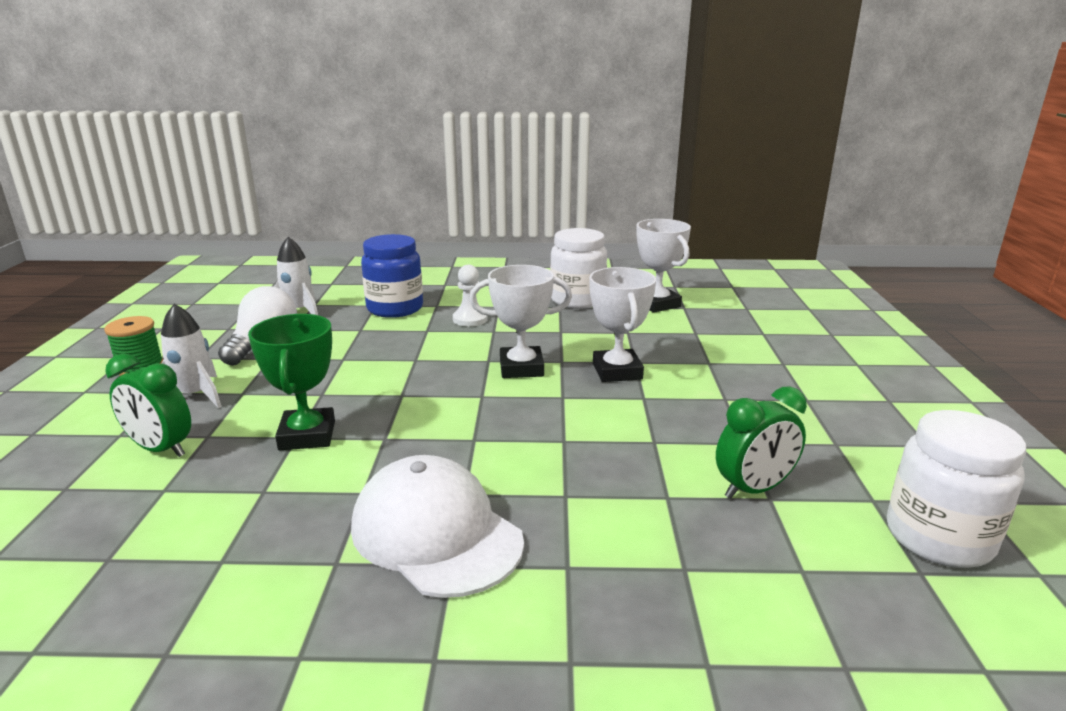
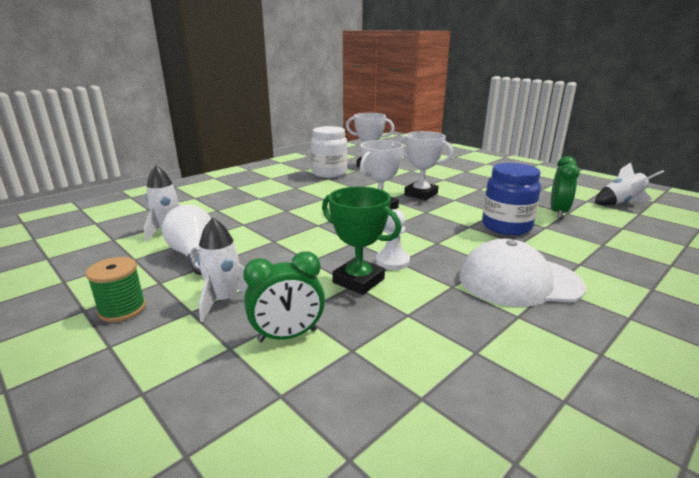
camera: 45 degrees left, 0 degrees up
(395, 308) = (236, 207): blue jar -> blue jar (506, 226)
(470, 319) = (297, 198): white pawn -> white pawn (392, 261)
(938, 538) = (621, 203): white jar -> white rocket

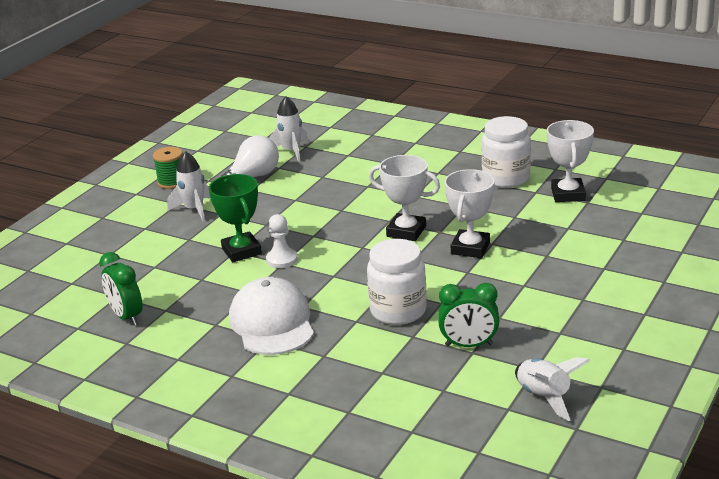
camera: 75 degrees right, 5 degrees up
(287, 336) = (162, 242): green clock -> green clock (126, 316)
(358, 281) = (241, 251): green trophy -> green trophy turned 45 degrees counterclockwise
(506, 226) = (398, 311): blue jar -> white jar

